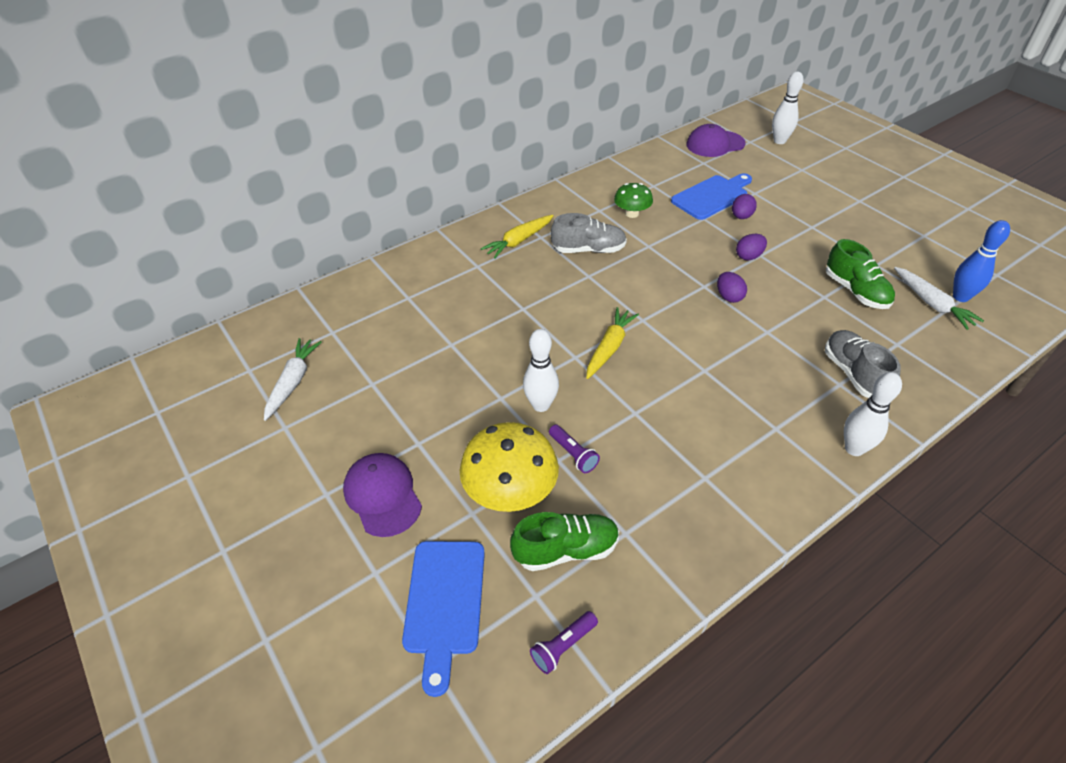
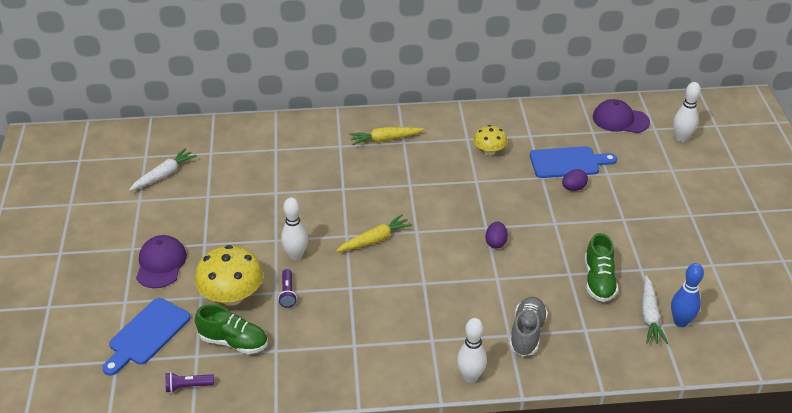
camera: 30 degrees right, 5 degrees down
(588, 250) = (429, 166): grey shoe -> none
(632, 213) = (489, 151): green mushroom -> yellow mushroom
(749, 256) = (544, 220): purple egg -> none

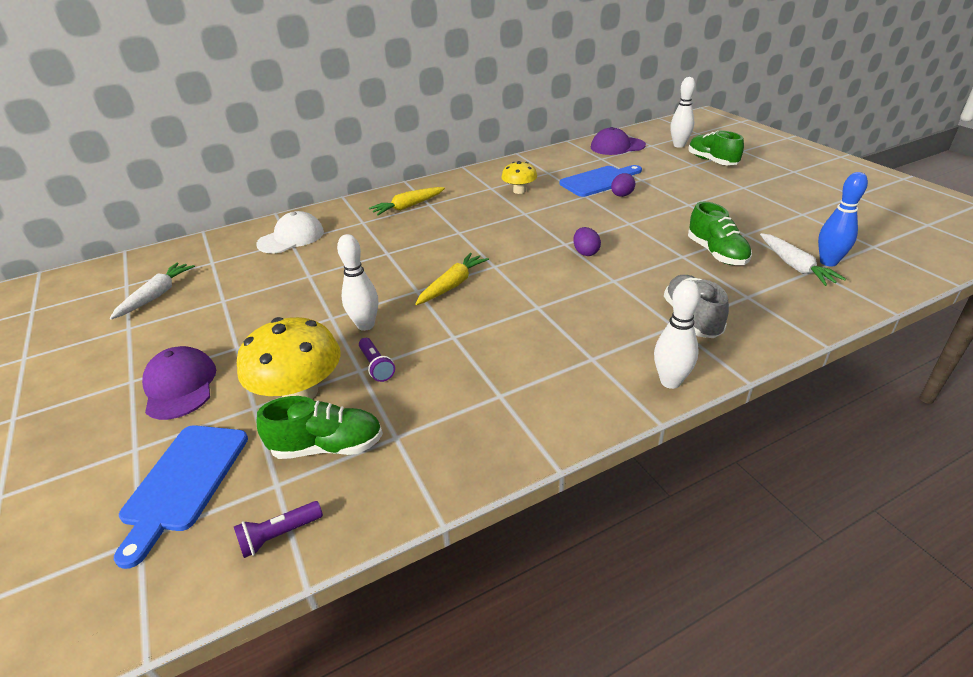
camera: 20 degrees left, 5 degrees down
(277, 145) = (291, 238): none -> white cap
(693, 171) = (712, 161): none -> green shoe

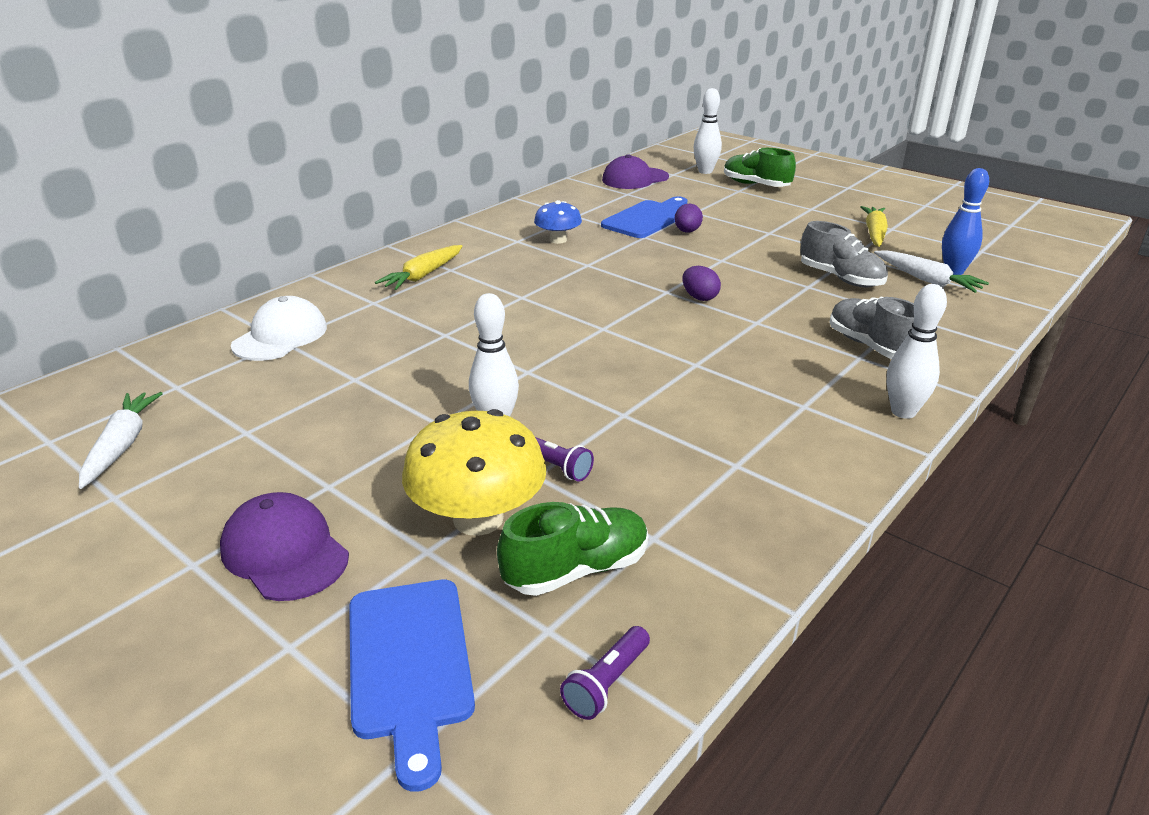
camera: 25 degrees left, 5 degrees down
(452, 285) = (569, 358): yellow carrot -> yellow carrot (874, 233)
(519, 191) = (558, 240): yellow mushroom -> blue mushroom
(716, 253) = (840, 278): green shoe -> grey shoe

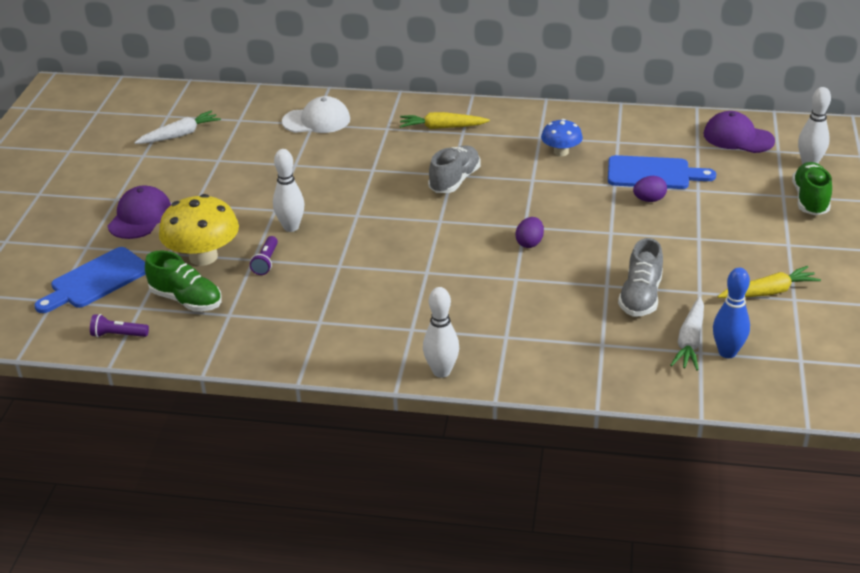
camera: 60 degrees right, 5 degrees up
(871, 346) = (528, 338): grey shoe -> grey shoe (455, 181)

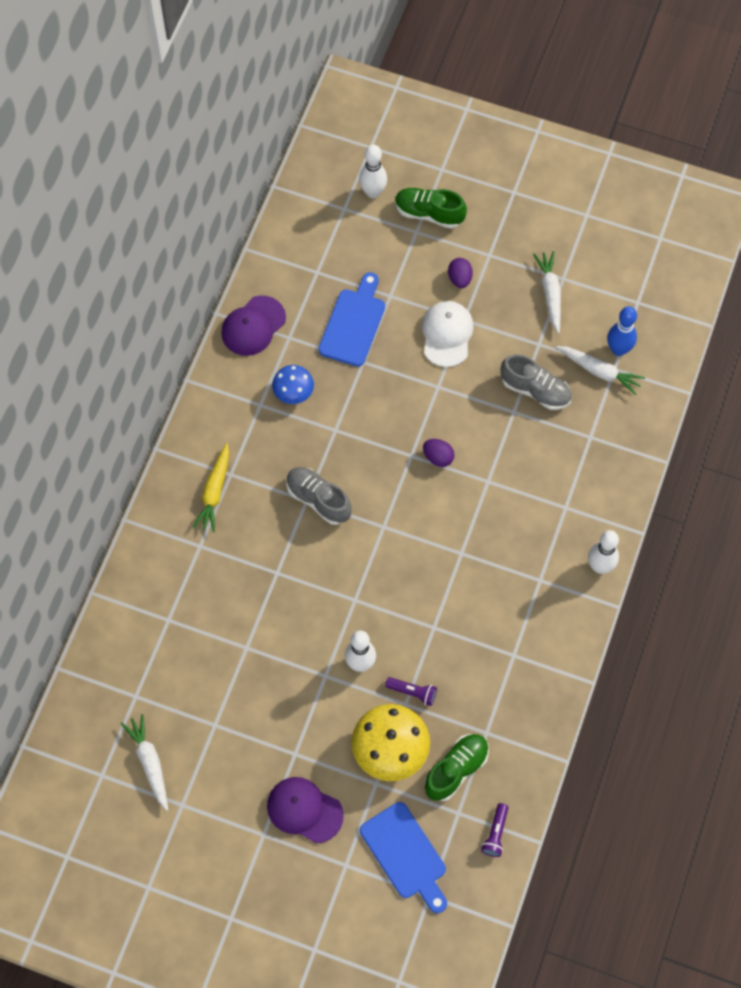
camera: 80 degrees left, 30 degrees up
(316, 120) = (162, 615): white cap -> white cap (447, 334)
(649, 200) = (395, 340): purple egg -> purple egg (459, 278)
(738, 137) = (311, 233): purple cap -> purple cap (253, 326)
(768, 292) = (550, 293): yellow carrot -> white carrot

